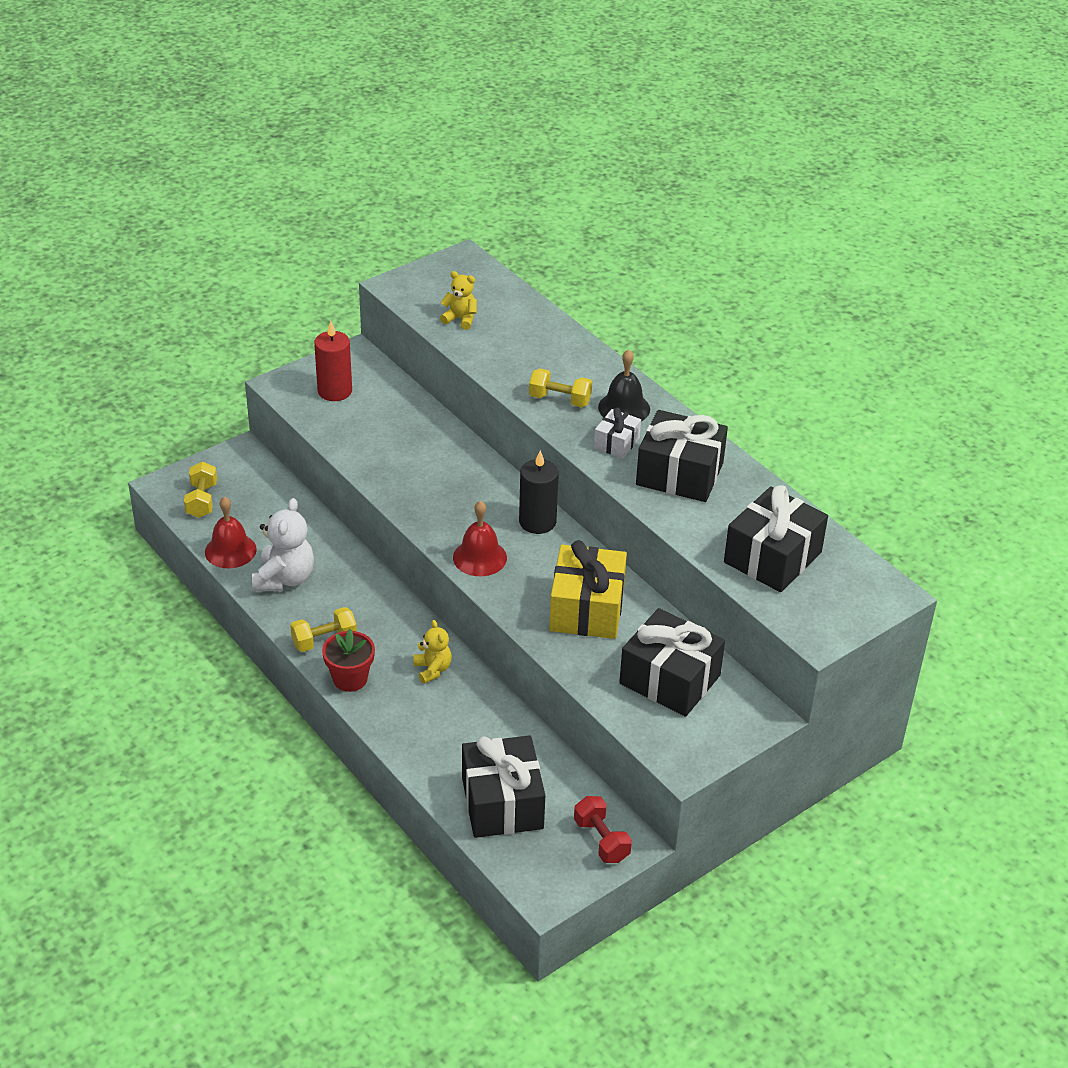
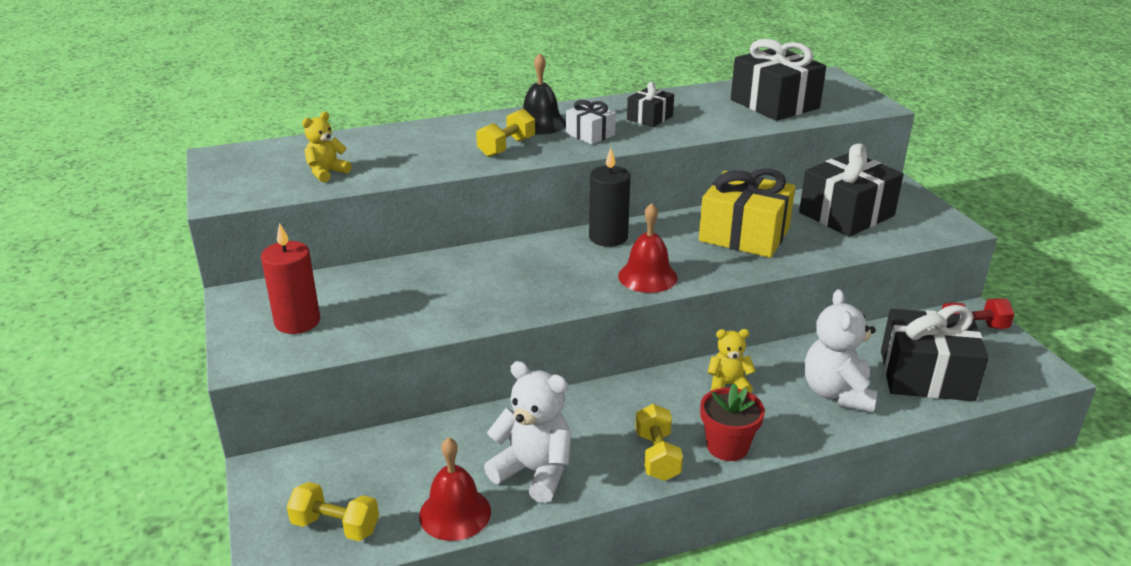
camera: 70 degrees left, 10 degrees down
(449, 741) = (837, 393): none -> white teddy bear
(679, 474) = (649, 118): black gift -> black gift, size x0.52

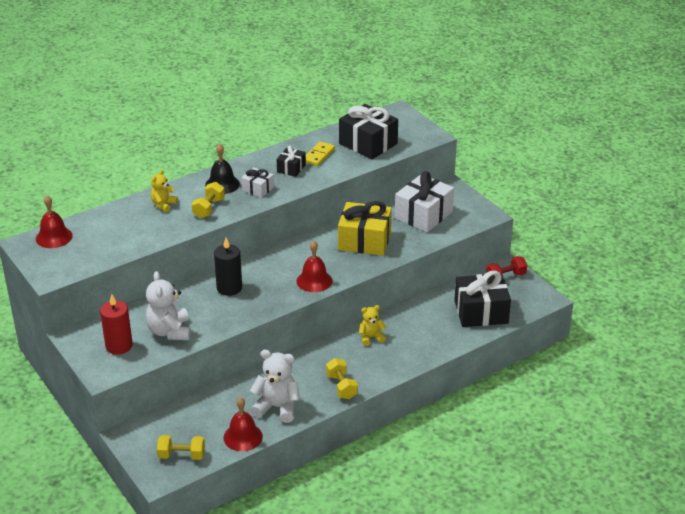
camera: 15 degrees left, 5 degrees up
(265, 153) = (54, 237): none -> red bell
(327, 173) = (104, 247): yellow teddy bear -> yellow teddy bear (163, 205)
(608, 237) = (282, 256): black candle -> black candle (229, 288)
(696, 108) = (318, 155): none -> yellow domino
(727, 446) = (378, 374): red flower pot -> none
(837, 393) = (433, 332): white teddy bear -> white teddy bear (169, 331)
(846, 214) = (423, 215): black gift -> white gift

